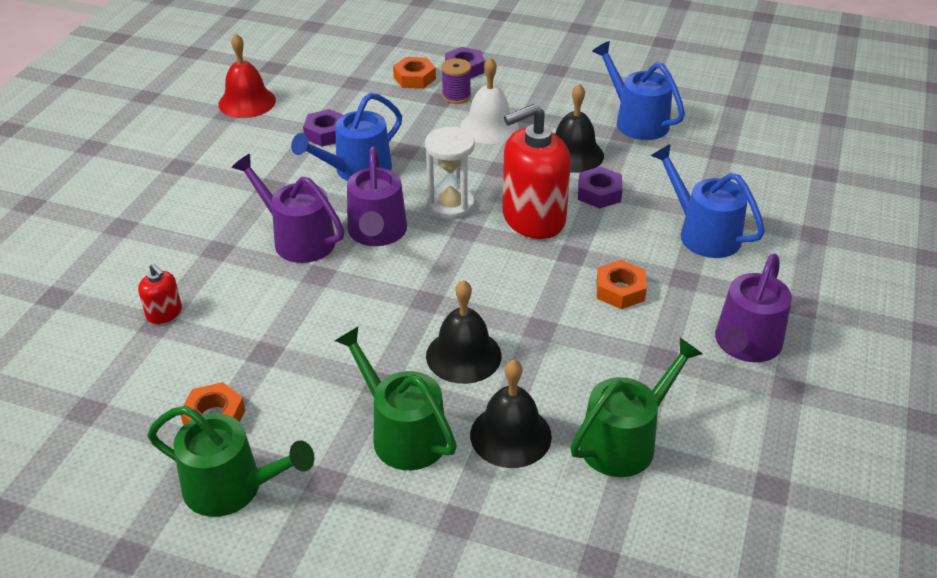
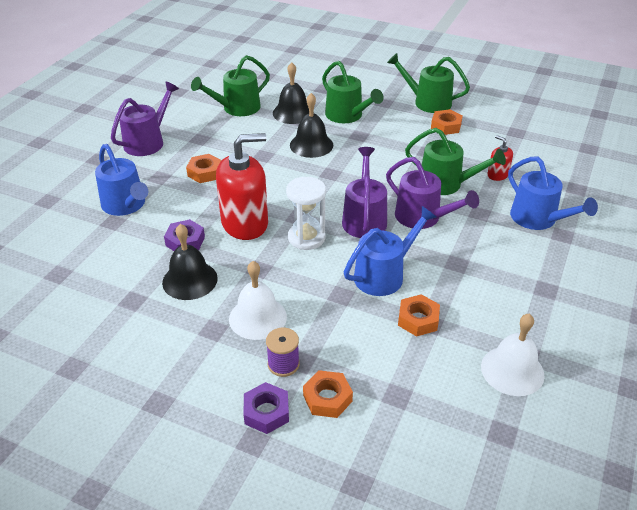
camera: 175 degrees left, 0 degrees up
(247, 102) = (512, 370): red bell -> white bell
(251, 292) = (445, 184): none -> green watering can
(326, 133) = (418, 319): purple nut -> orange nut
(637, 121) = (111, 315): blue watering can -> blue watering can (538, 219)

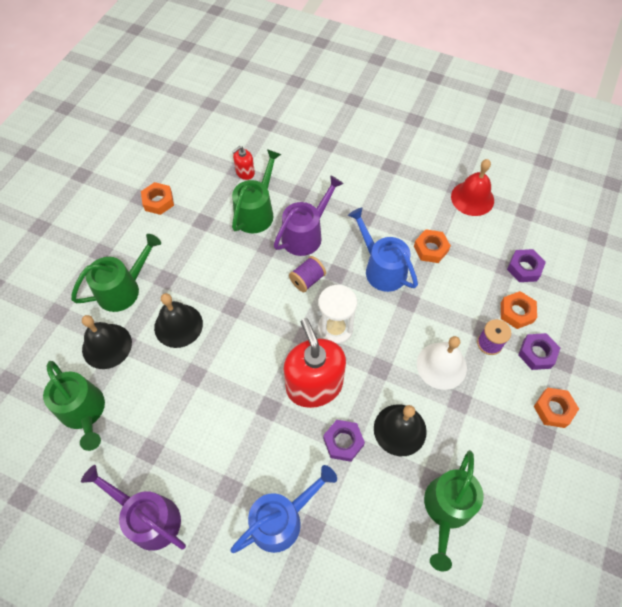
camera: 90 degrees left, 20 degrees up
(205, 172) = (223, 436): orange nut -> orange nut (553, 409)
(364, 219) = (307, 280): purple watering can -> purple spool
(398, 417) = (524, 268): none -> purple nut
(428, 102) = (108, 212): green watering can -> green watering can (447, 509)
(512, 370) = (472, 198): white bell -> red bell
(538, 219) = (308, 155): blue watering can -> none

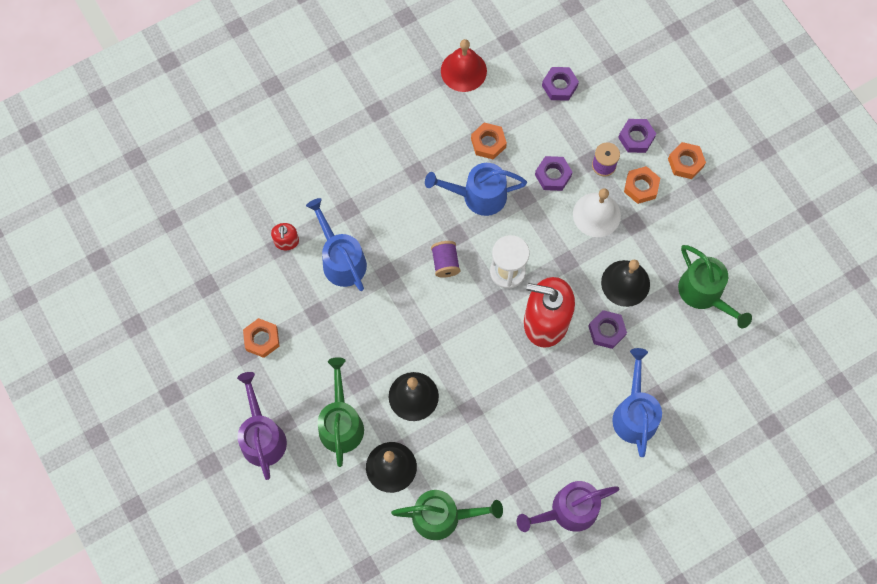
camera: 55 degrees left, 10 degrees up
(256, 212) = (341, 260): green watering can -> blue watering can
(305, 234) = (397, 234): purple watering can -> purple watering can (262, 437)
(445, 310) = (553, 175): none -> purple nut
(516, 312) = (593, 124): orange nut -> orange nut (641, 187)

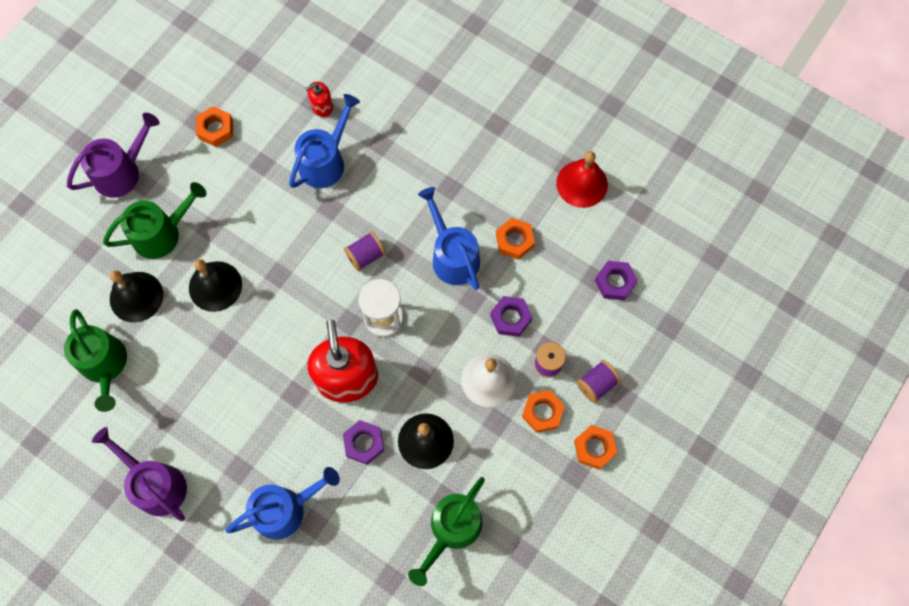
camera: 65 degrees right, 0 degrees up
(636, 138) = (596, 384): purple nut -> purple spool

